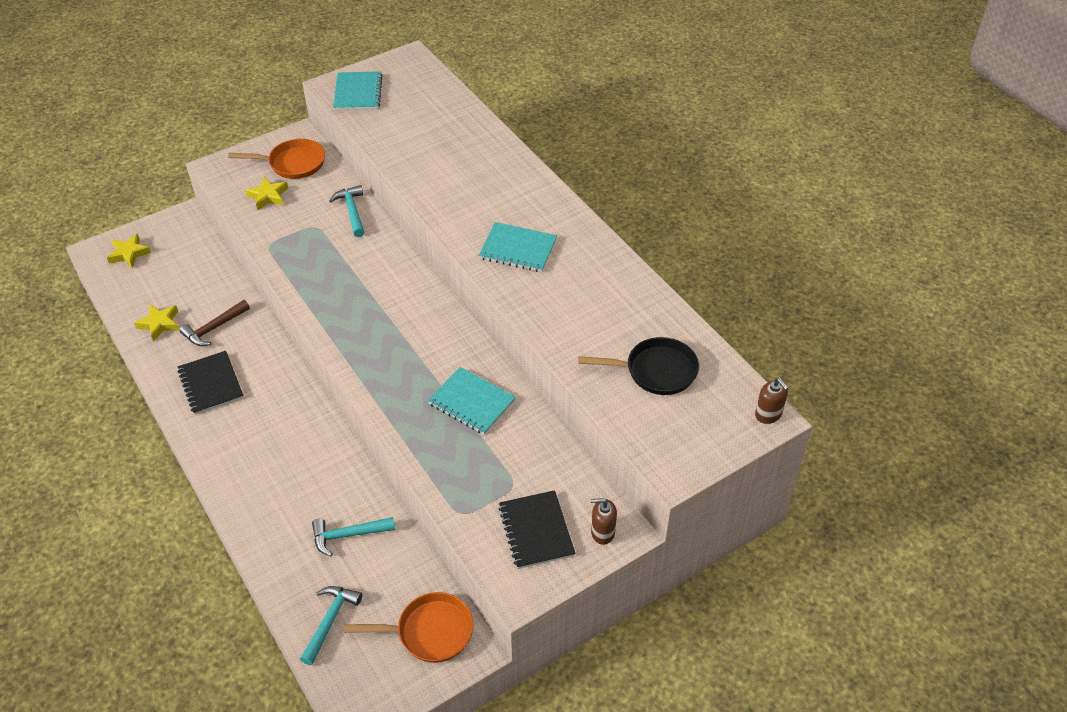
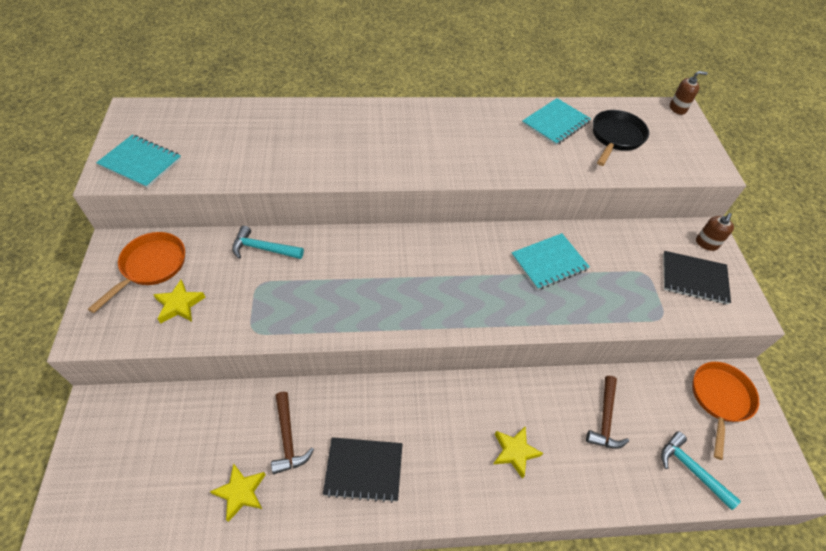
camera: 65 degrees left, 5 degrees up
(129, 253) = (99, 488): yellow star -> yellow star (515, 452)
(348, 535) = (605, 419): turquoise hammer -> brown hammer
(518, 249) = (443, 150): turquoise notebook -> turquoise notebook (555, 123)

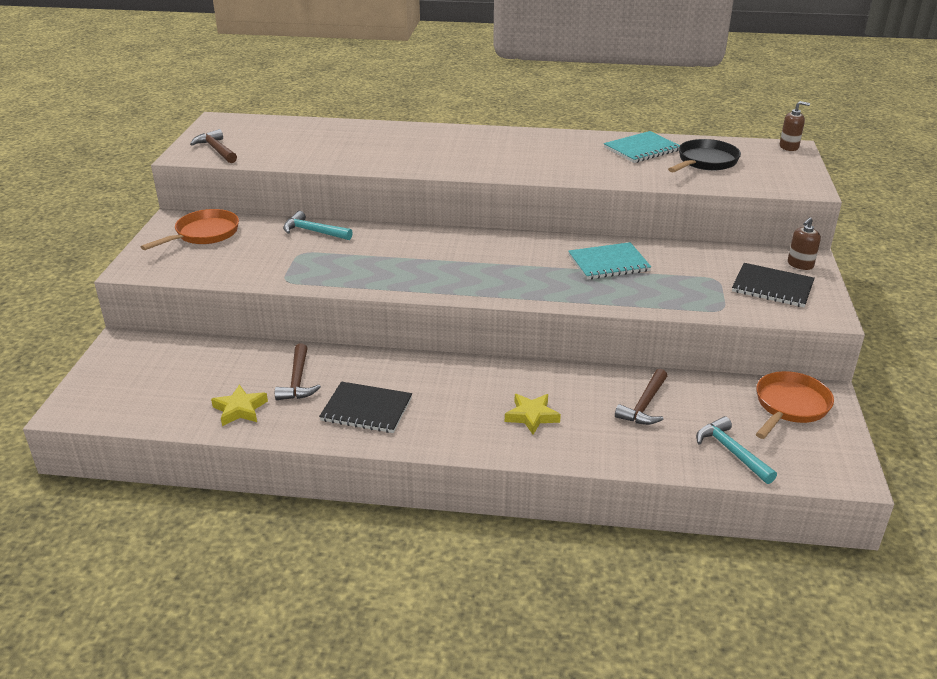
camera: 15 degrees right, 20 degrees down
(140, 163) = (216, 150): turquoise notebook -> brown hammer
(179, 305) = (222, 259): yellow star -> none

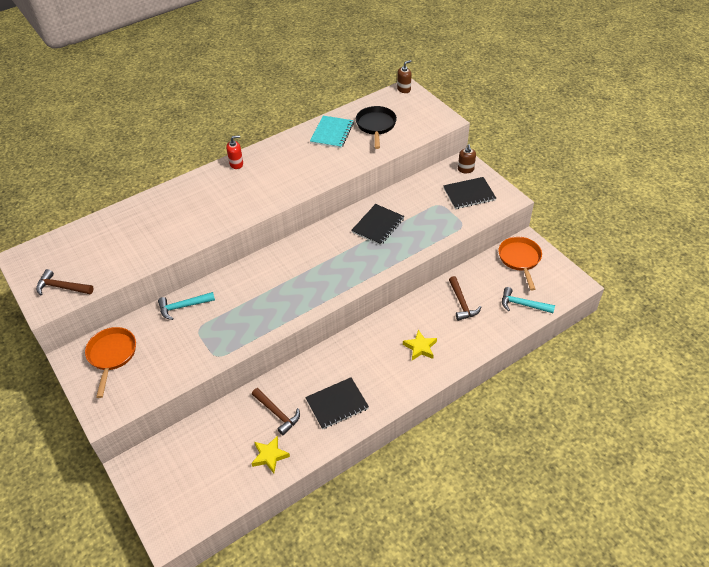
camera: 40 degrees left, 15 degrees up
(500, 134) = (236, 164): none -> red soap dispenser
(608, 263) = (378, 225): turquoise notebook -> black notebook

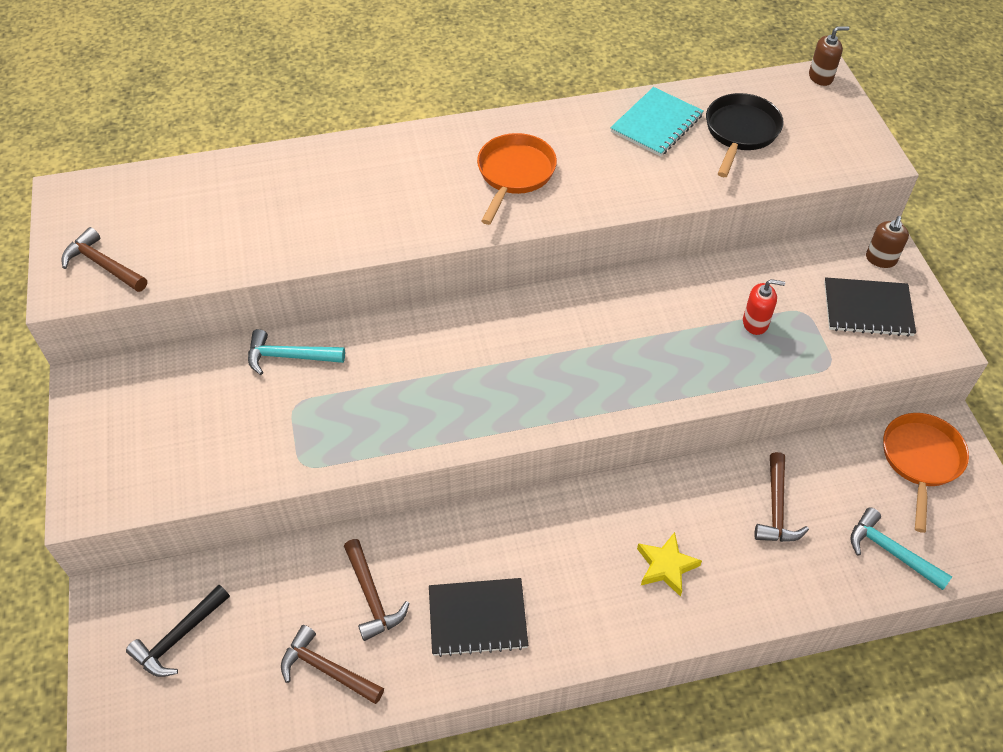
camera: 20 degrees right, 5 degrees up
(112, 355) = (144, 403): orange pan -> orange pan (514, 174)
(181, 470) = (179, 637): none -> black hammer
(236, 164) = (470, 133): red soap dispenser -> red soap dispenser (755, 323)
(269, 456) = (327, 670): yellow star -> brown hammer
(378, 225) = (675, 316): black notebook -> none

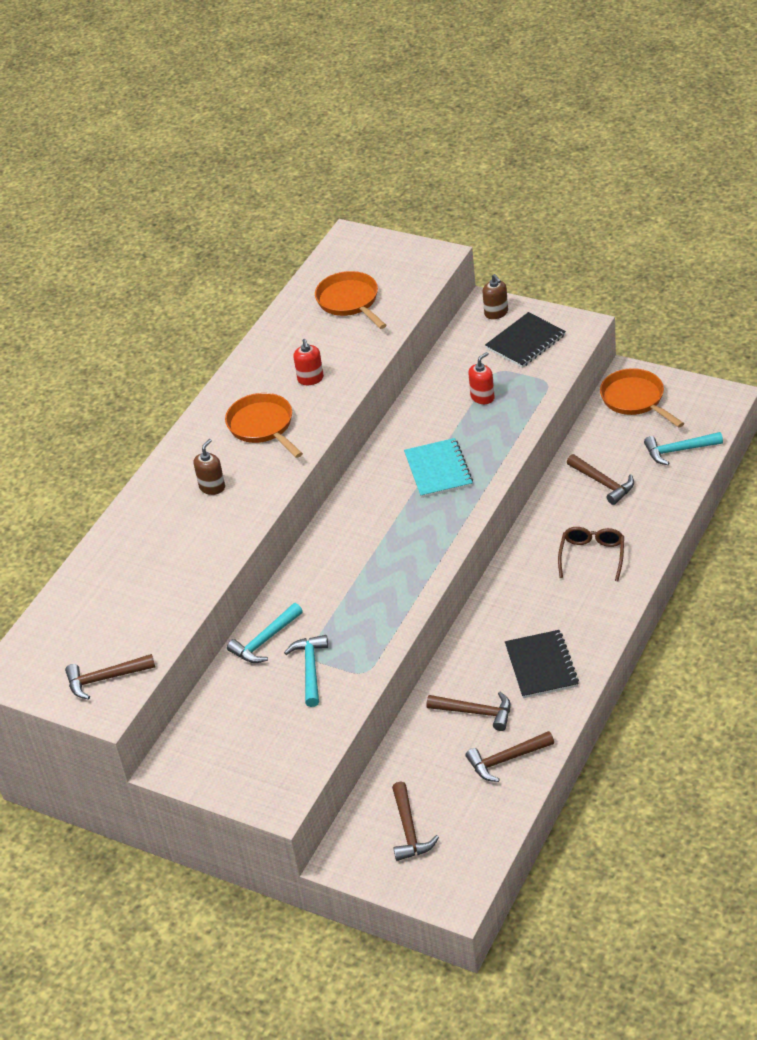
camera: 45 degrees left, 10 degrees down
(179, 637) = (409, 829): black hammer -> brown hammer
(277, 417) = (310, 669): none -> turquoise hammer
(477, 618) = (541, 666): black notebook -> black notebook turned 45 degrees counterclockwise
(609, 169) = (310, 379): none -> red soap dispenser
(656, 124) = (297, 335): turquoise notebook -> turquoise notebook (438, 470)
(666, 566) = (592, 556): yellow star -> brown glasses
(740, 132) = (350, 301): black pan -> orange pan
(820, 77) = (346, 238): brown soap dispenser -> brown soap dispenser (212, 487)

